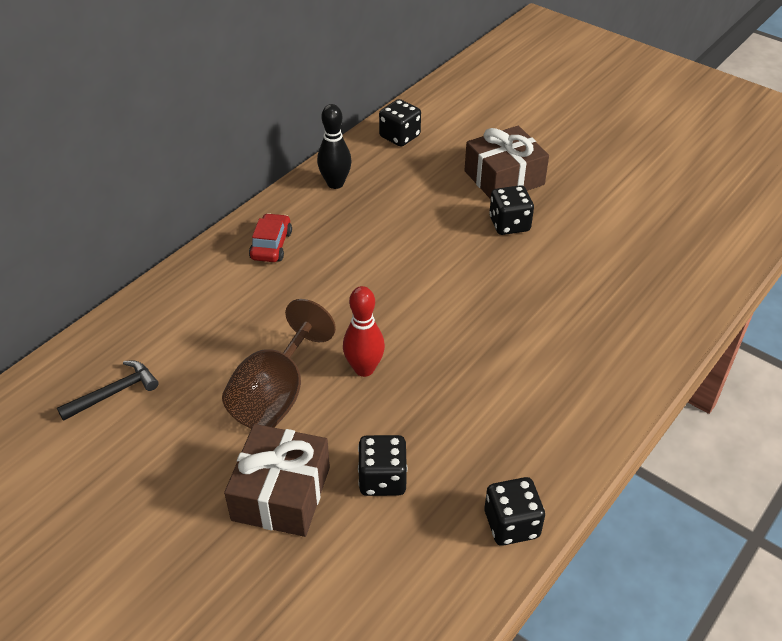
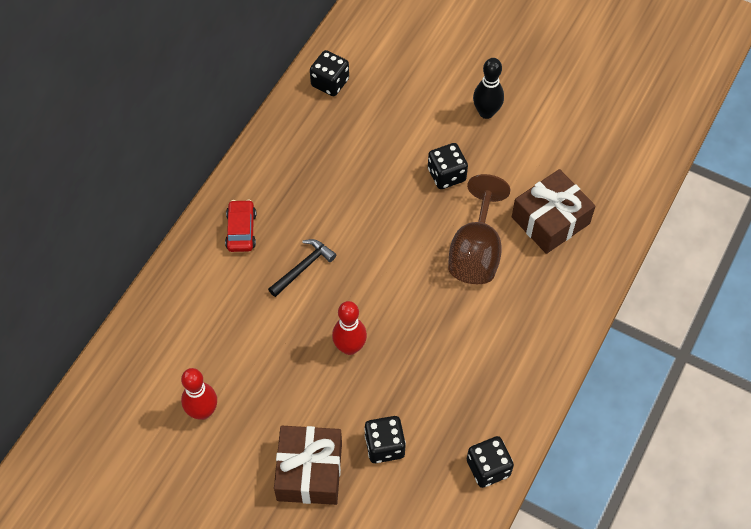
camera: 10 degrees left, 15 degrees up
(114, 393) = (150, 403): black hammer -> black hammer (303, 267)
(172, 410) = (203, 411): none -> red bowling pin
(276, 395) = (283, 384): brown goblet -> brown goblet (476, 252)
(335, 183) = (282, 150): black bowling pin -> black bowling pin (486, 112)
(504, 178) = (434, 120): brown gift -> brown gift (550, 220)

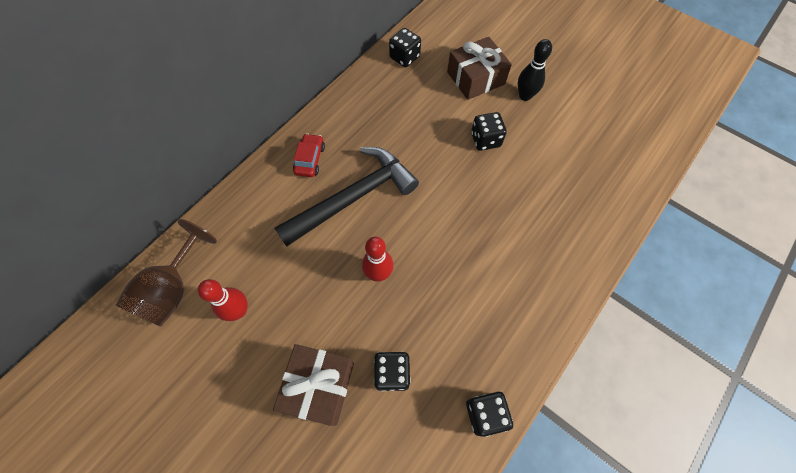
camera: 10 degrees right, 5 degrees up
(303, 267) = (353, 197): black hammer -> black hammer, size x2.23
(476, 252) = (501, 207): brown goblet -> brown goblet (173, 290)
(550, 220) = (569, 190): brown gift -> brown gift (475, 78)

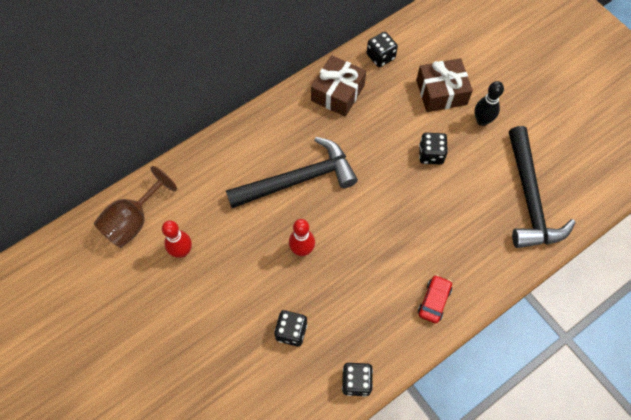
camera: 15 degrees right, 0 degrees up
(310, 159) = (269, 136): red car -> red car (434, 301)
(319, 386) = (231, 326): brown gift -> brown gift (337, 93)
(599, 160) = (529, 198): none -> black hammer

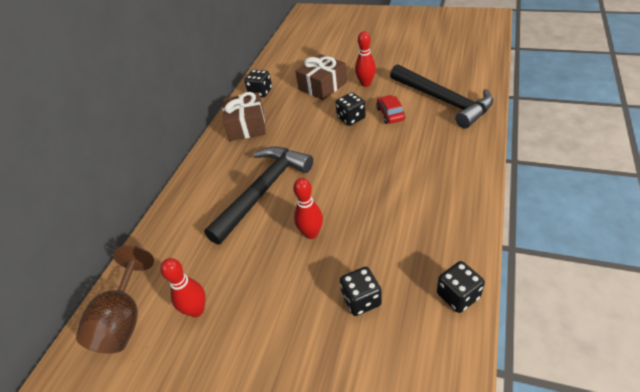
camera: 30 degrees left, 20 degrees down
(434, 301) = (451, 195): red car -> red car (390, 114)
(482, 120) = (366, 83): black bowling pin -> red bowling pin

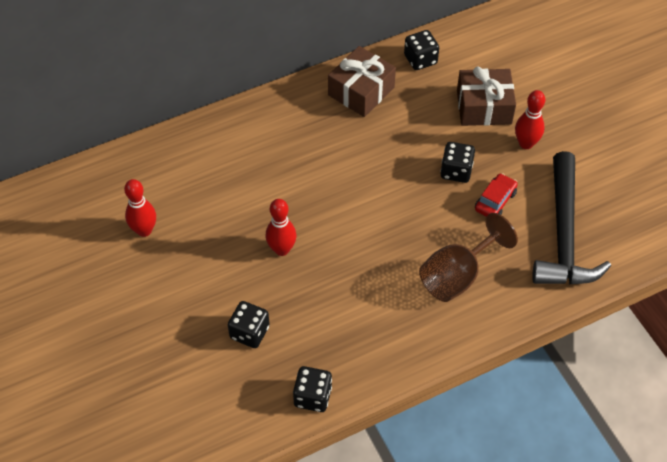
camera: 40 degrees right, 10 degrees up
(124, 320) = (96, 191): brown goblet -> brown goblet (457, 276)
(263, 191) = (294, 175): black hammer -> none

